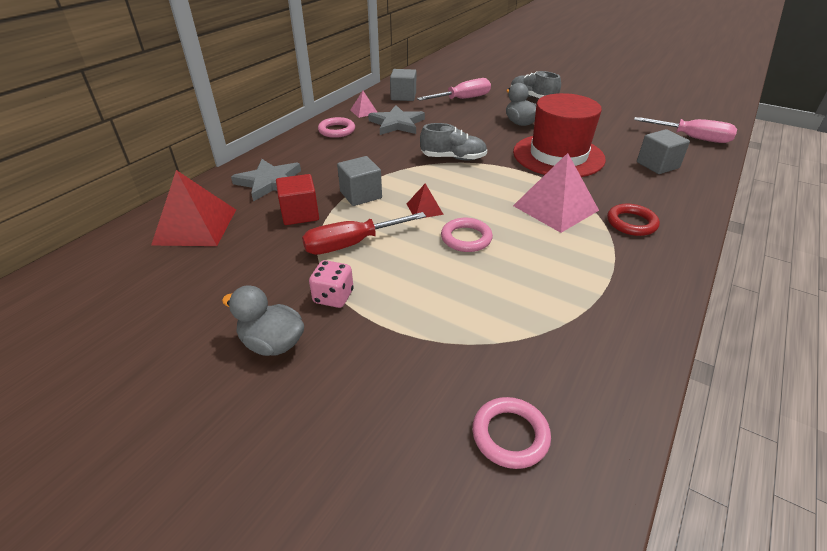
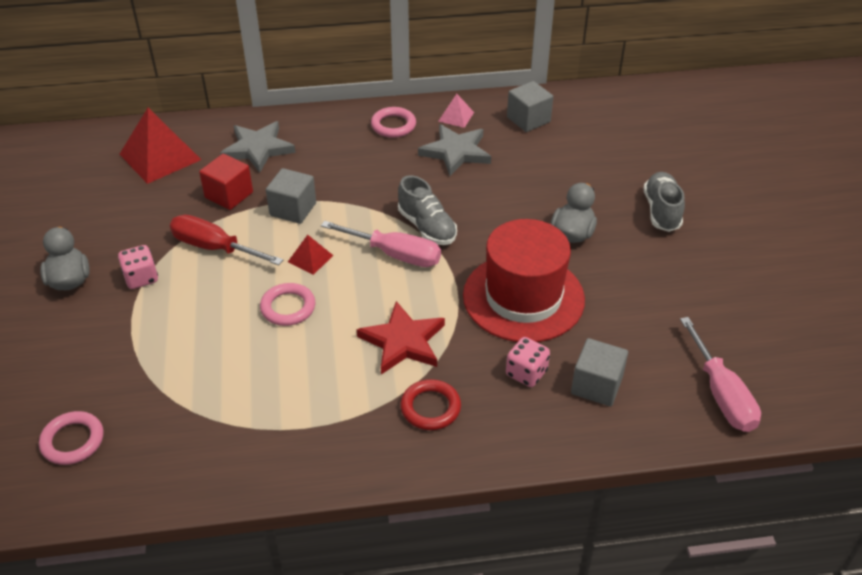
camera: 50 degrees right, 5 degrees up
(462, 99) = (580, 162): pink screwdriver -> pink screwdriver (395, 254)
(555, 208) = (403, 341): pink pyramid -> red star
(627, 180) = (526, 373): none -> pink dice

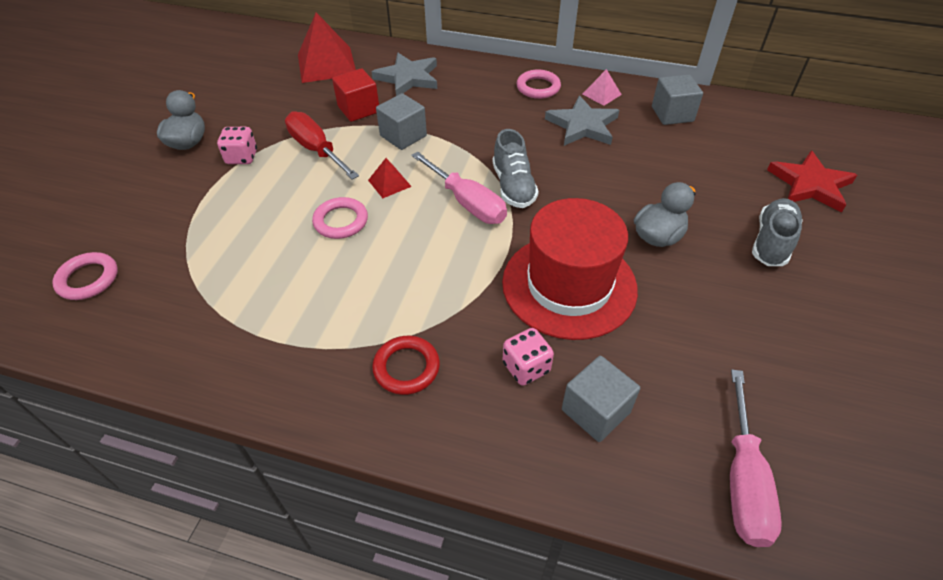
camera: 25 degrees right, 5 degrees up
(403, 341) = (422, 289): red star -> red star (810, 185)

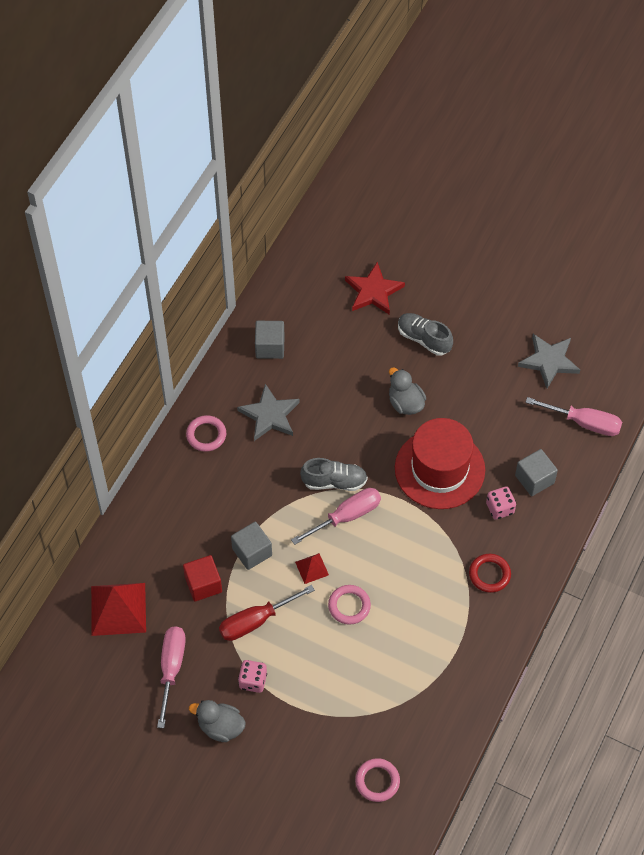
camera: 80 degrees left, 10 degrees up
(260, 103) = (171, 669): none -> pink screwdriver
(408, 78) = (162, 538): grey star -> grey star (549, 361)
(601, 94) = (229, 389): pink pyramid -> none

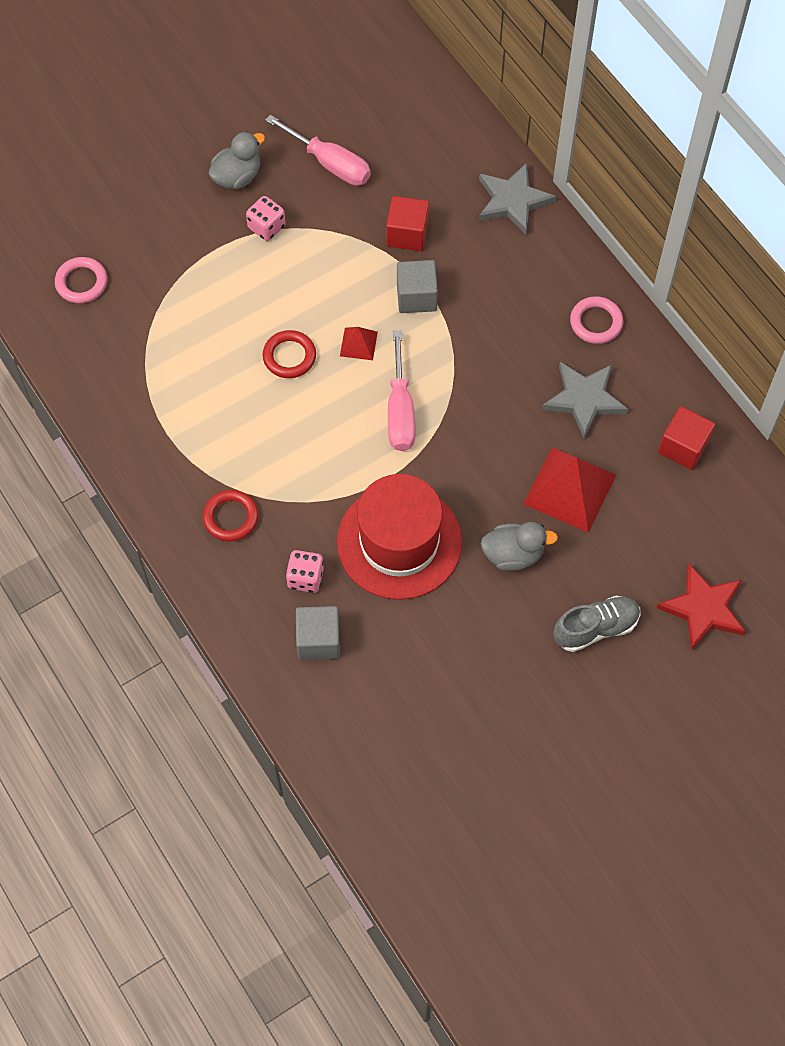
camera: 120 degrees right, 5 degrees up
(118, 609) = (429, 147): red pyramid -> red pyramid (570, 489)
(255, 621) = (332, 261): red screwdriver -> none
(270, 347) = (683, 447): grey cube -> red cube
(334, 482) = (453, 421): grey shoe -> none
(349, 606) = (289, 356): pink ring -> red ring
(549, 361) = (473, 762): grey star -> grey star (513, 201)
(584, 423) = (358, 748): pink screwdriver -> none

